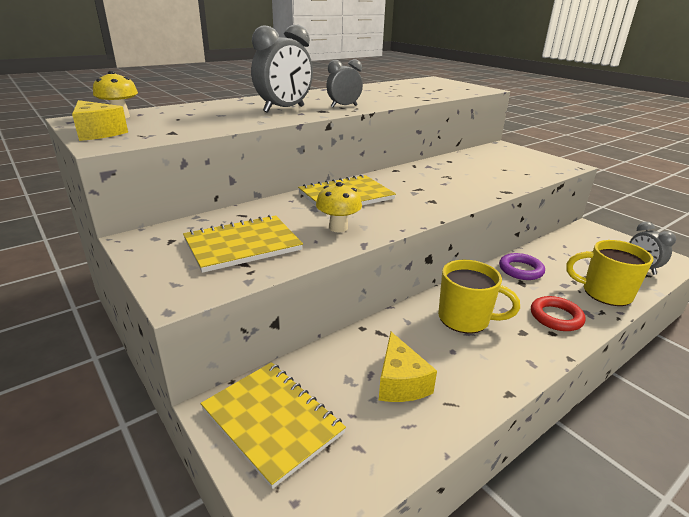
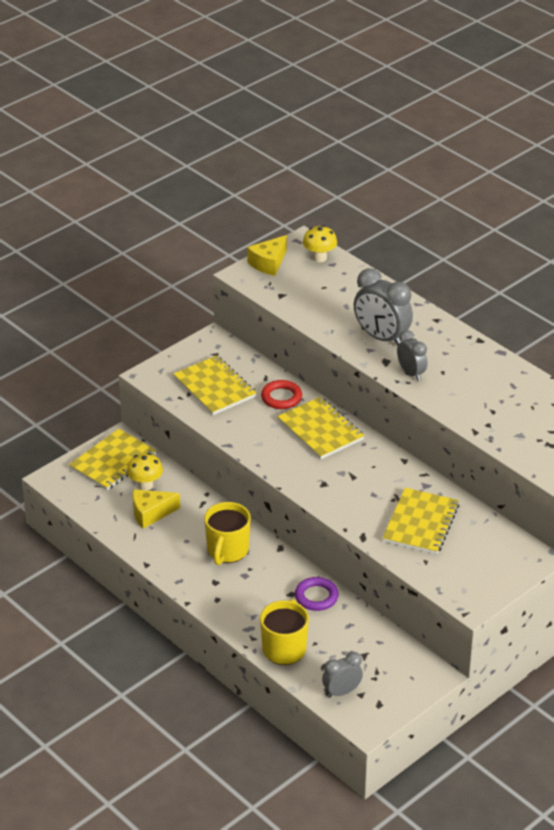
camera: 85 degrees right, 10 degrees up
(338, 228) = (253, 430): yellow mushroom -> yellow mushroom (145, 485)
(478, 171) = (420, 523): none -> yellow notebook
(556, 317) = (239, 606): red ring -> red ring (281, 397)

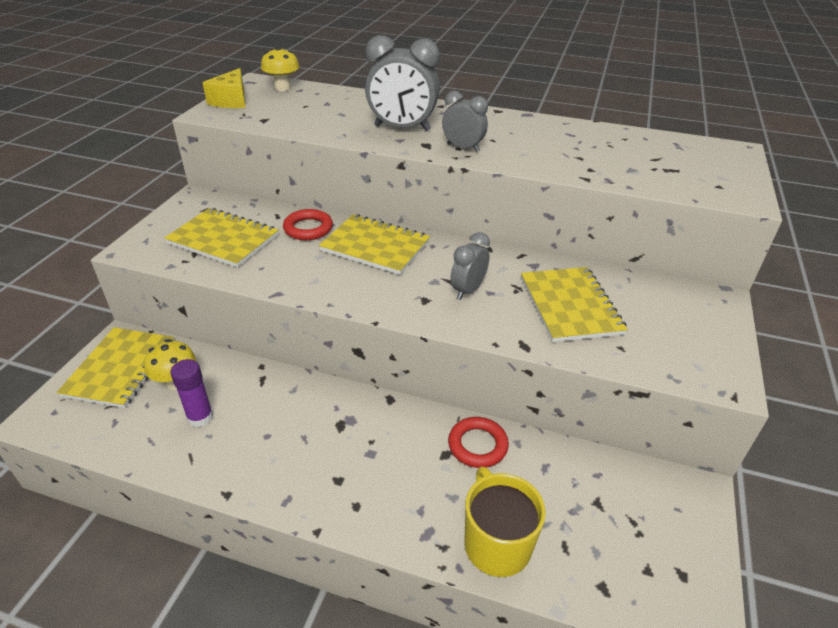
camera: 30 degrees left, 0 degrees up
(151, 513) = (200, 417): yellow cheese -> purple glue stick
(227, 550) = (328, 428): yellow mug -> none
(316, 597) = (477, 445): purple ring -> red ring
(342, 692) = (622, 580): grey clock -> grey clock (468, 290)

